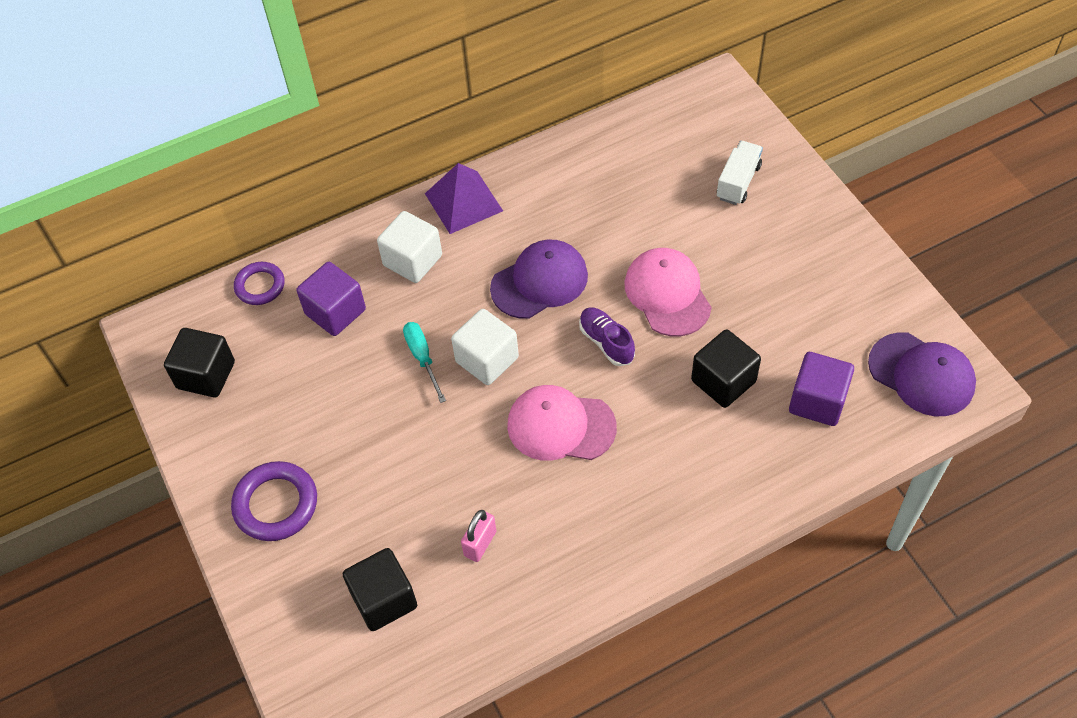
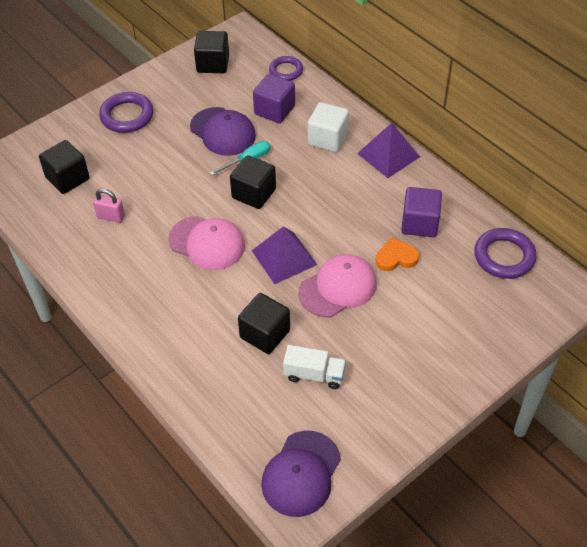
camera: 75 degrees right, 5 degrees down
(487, 359) = (254, 193): white cube -> black cube
(539, 282) = (328, 210): purple cap -> purple cap (223, 132)
(560, 426) = (207, 243): pink cap -> pink cap turned 120 degrees clockwise
(606, 342) = (284, 257): purple shoe -> purple pyramid
(634, 228) = (396, 257): none -> orange heart
(655, 129) = (504, 256): none -> purple ring
(738, 182) = (467, 320): white truck -> white truck (314, 375)
(817, 401) = (259, 399): purple cube -> purple cube (419, 223)

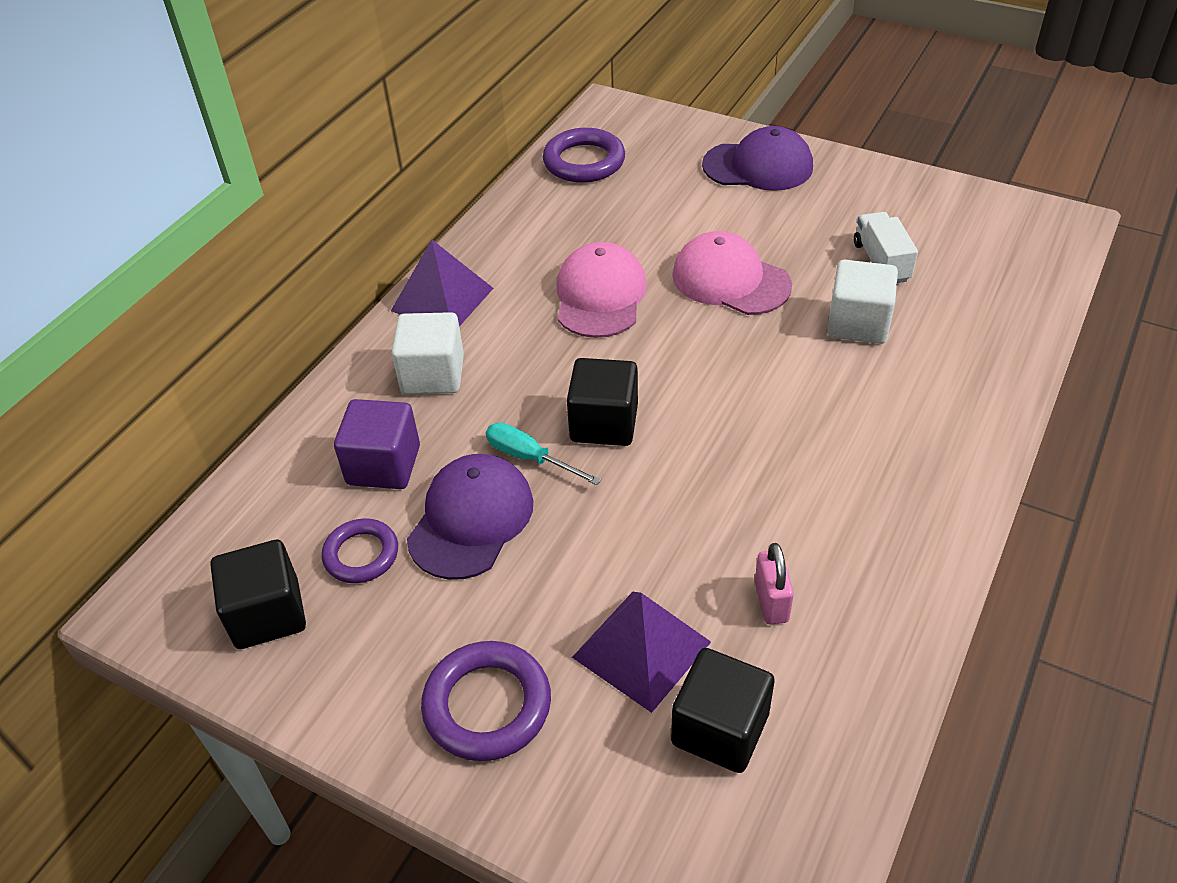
camera: 110 degrees left, 5 degrees down
(207, 243) = (743, 442): pink cap -> pink cap (600, 296)
(265, 334) = (858, 323): black cube -> white cube
(284, 257) = (713, 347): purple pyramid -> purple pyramid (641, 649)
(286, 71) = (263, 486): purple ring -> purple ring (361, 554)
(301, 473) = (1017, 234): purple cap -> purple cap (758, 166)
(396, 257) = (642, 244): orange heart -> none
(419, 223) = (568, 238): purple cube -> none

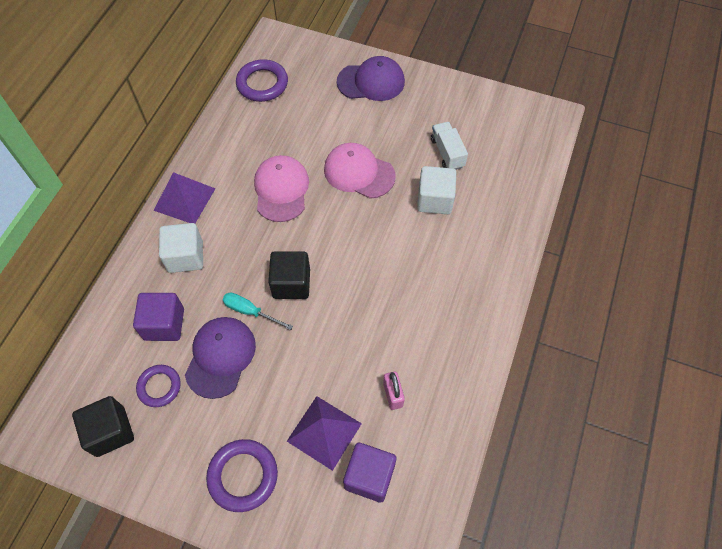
camera: 10 degrees left, 15 degrees up
(720, 729) = (369, 476): black cube -> purple cube

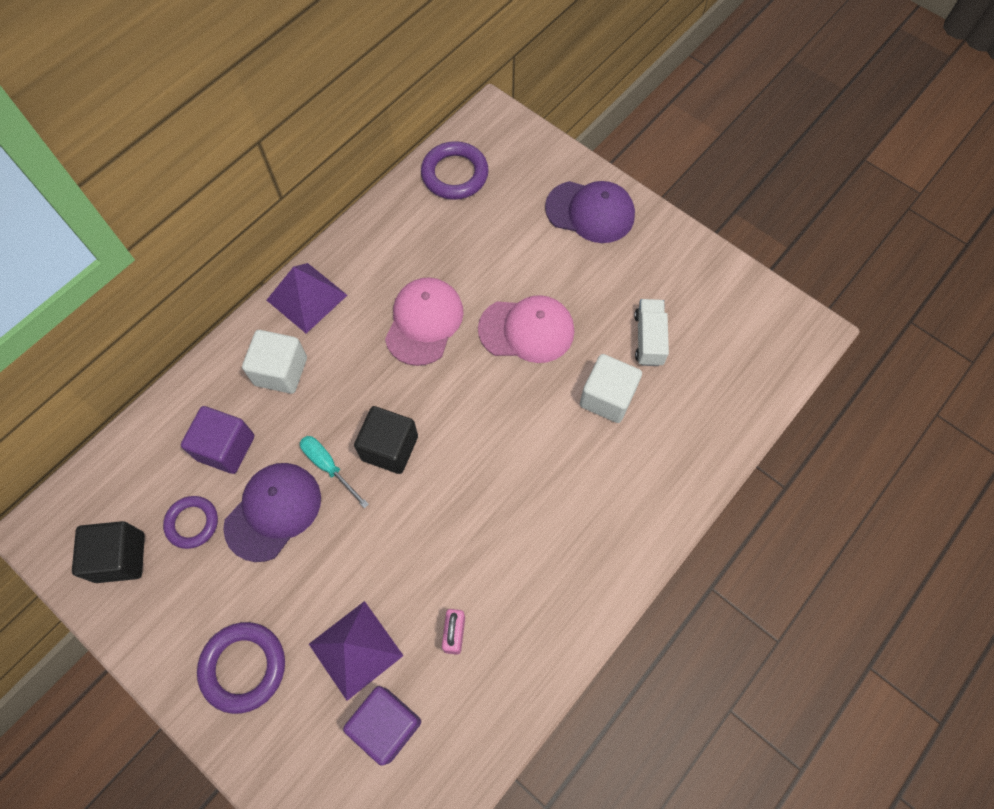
camera: 20 degrees right, 5 degrees up
(359, 172) = (527, 330): pink cap -> pink cap turned 135 degrees clockwise

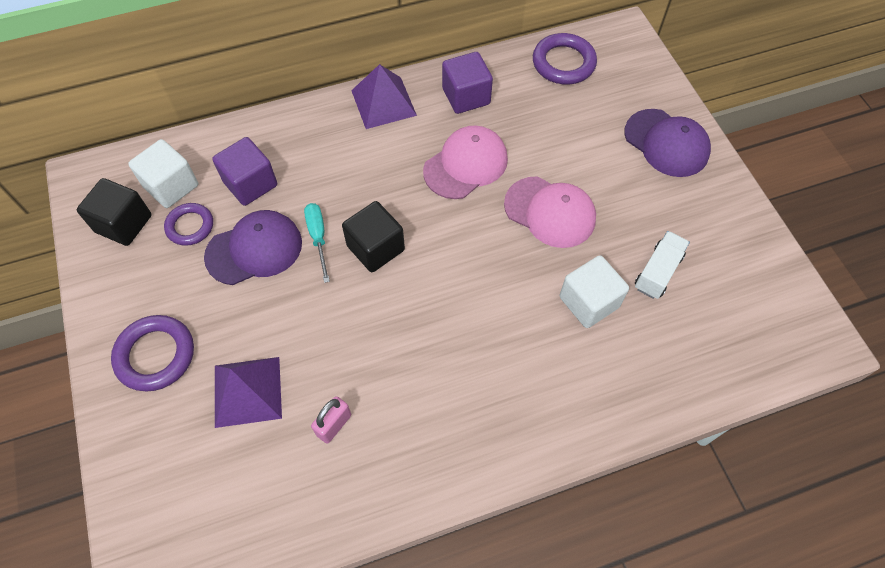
camera: 30 degrees right, 5 degrees down
(281, 371) = (328, 148): white cube -> white cube (171, 186)
(386, 725) = (232, 466): purple cube -> purple cube (466, 96)

